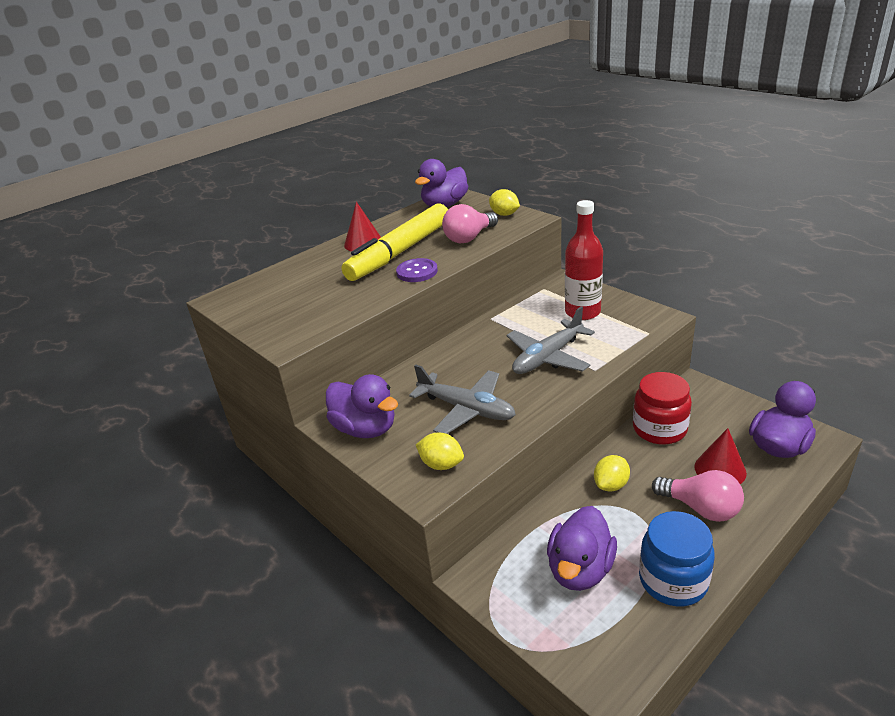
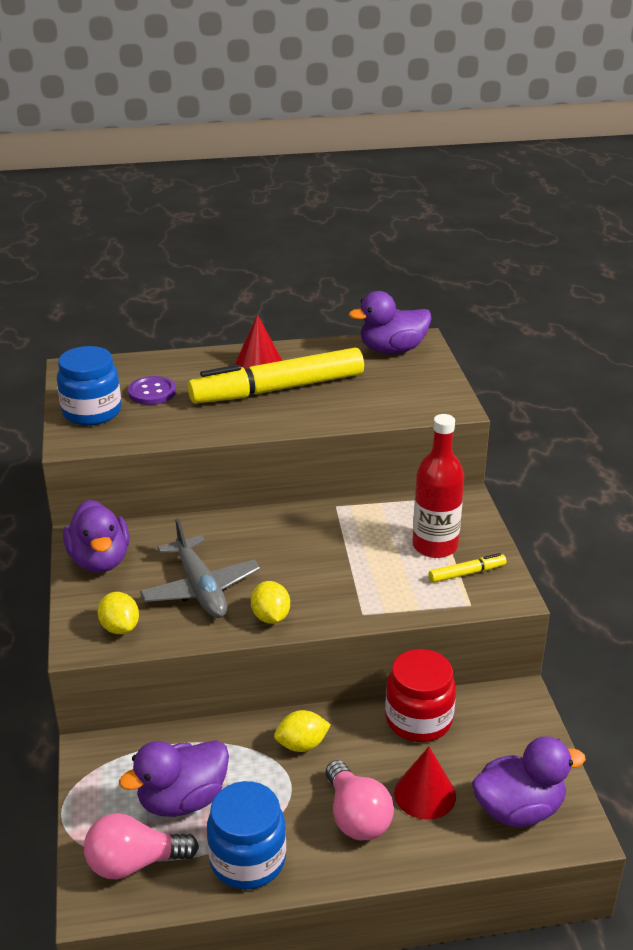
camera: 30 degrees right, 0 degrees up
(275, 318) = (92, 412): none -> blue jar
(417, 272) = (263, 420): purple button -> purple button (152, 392)
(469, 238) = (362, 403): pink light bulb -> pink light bulb (134, 863)
(504, 214) = (435, 390): yellow lemon -> yellow lemon (270, 617)
(547, 357) = (336, 577): grey plane -> none
(622, 318) = (467, 573): none -> yellow marker

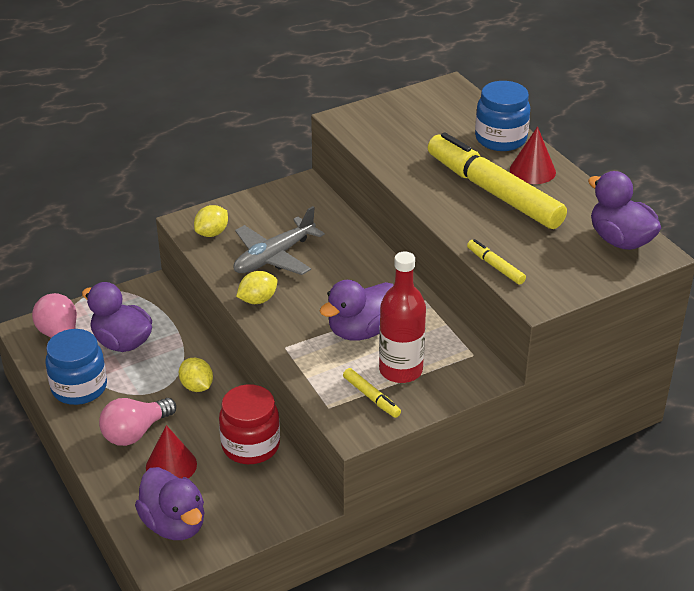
camera: 70 degrees right, 5 degrees up
(92, 412) = (391, 114): blue jar -> blue jar (500, 139)
(100, 560) = (282, 201): purple duck -> purple duck (361, 331)
(152, 392) = (440, 132): purple button -> none
(395, 416) = (495, 266): none -> yellow marker

